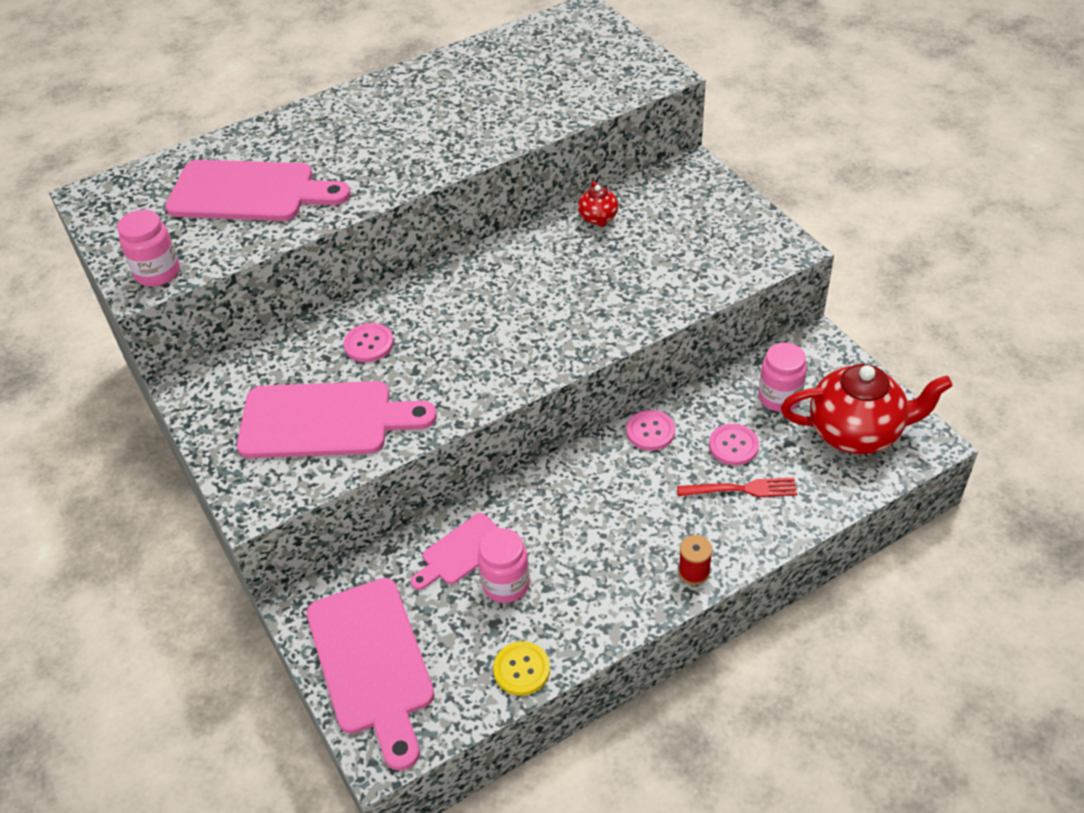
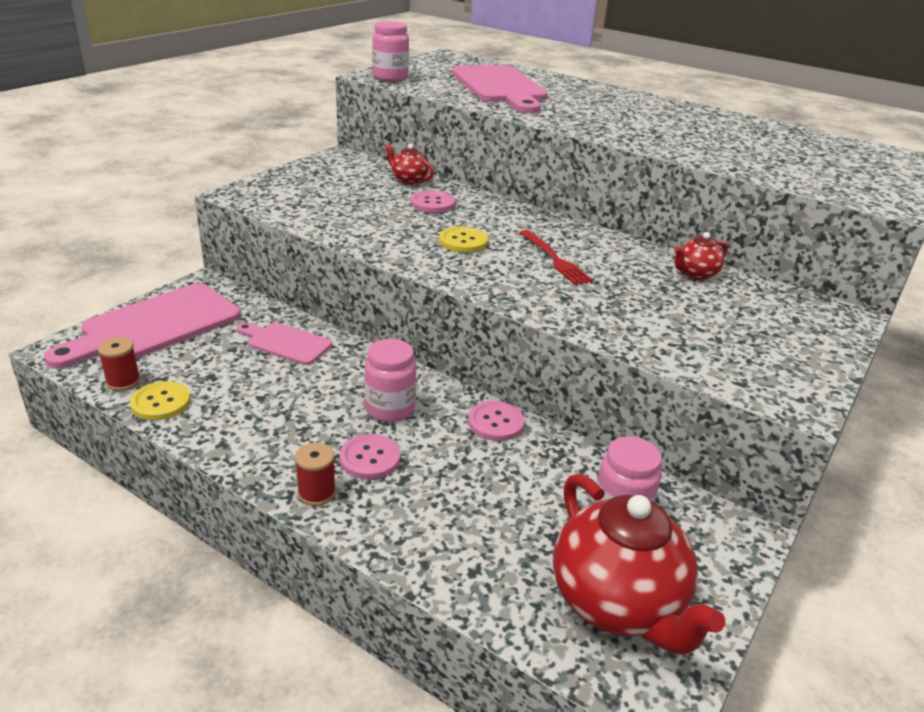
camera: 60 degrees right, 15 degrees down
(296, 346) = (408, 180): none -> red teapot
(325, 420) = (338, 203): pink cutting board -> none
(467, 346) = (463, 241): none -> yellow button
(471, 699) = (123, 381): none -> red spool
(506, 584) = (257, 373): pink jar -> pink jar (390, 409)
(733, 446) = (516, 489): pink button -> pink button (370, 458)
(742, 489) = (455, 509): red fork -> red fork (555, 260)

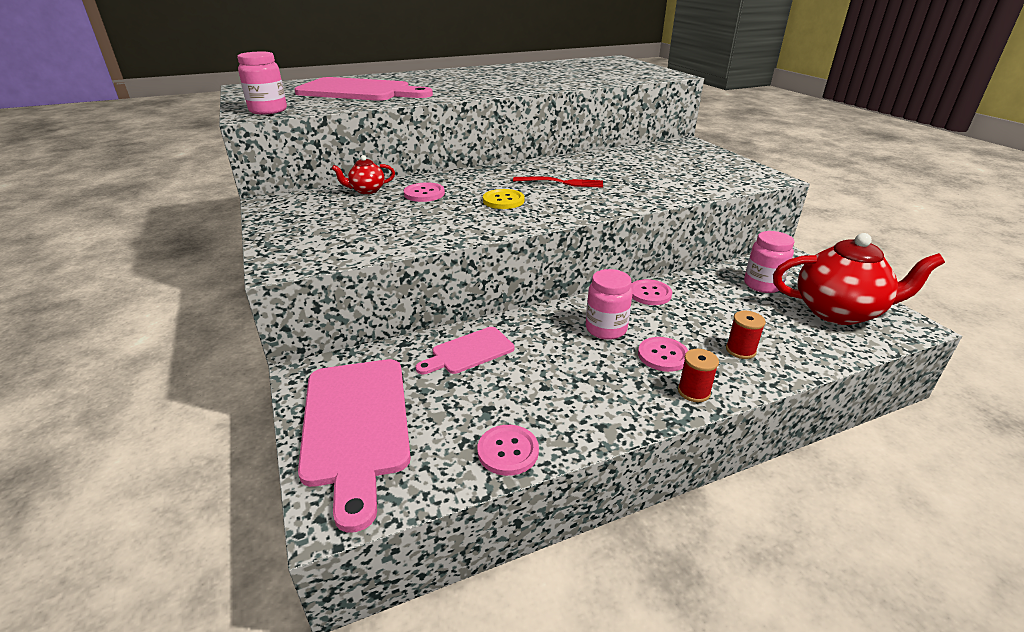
camera: 55 degrees left, 0 degrees up
(123, 381) = (447, 471): red spool -> red spool (740, 350)
(160, 402) = (508, 451): yellow button -> pink button
(695, 274) = (616, 156): red teapot -> none

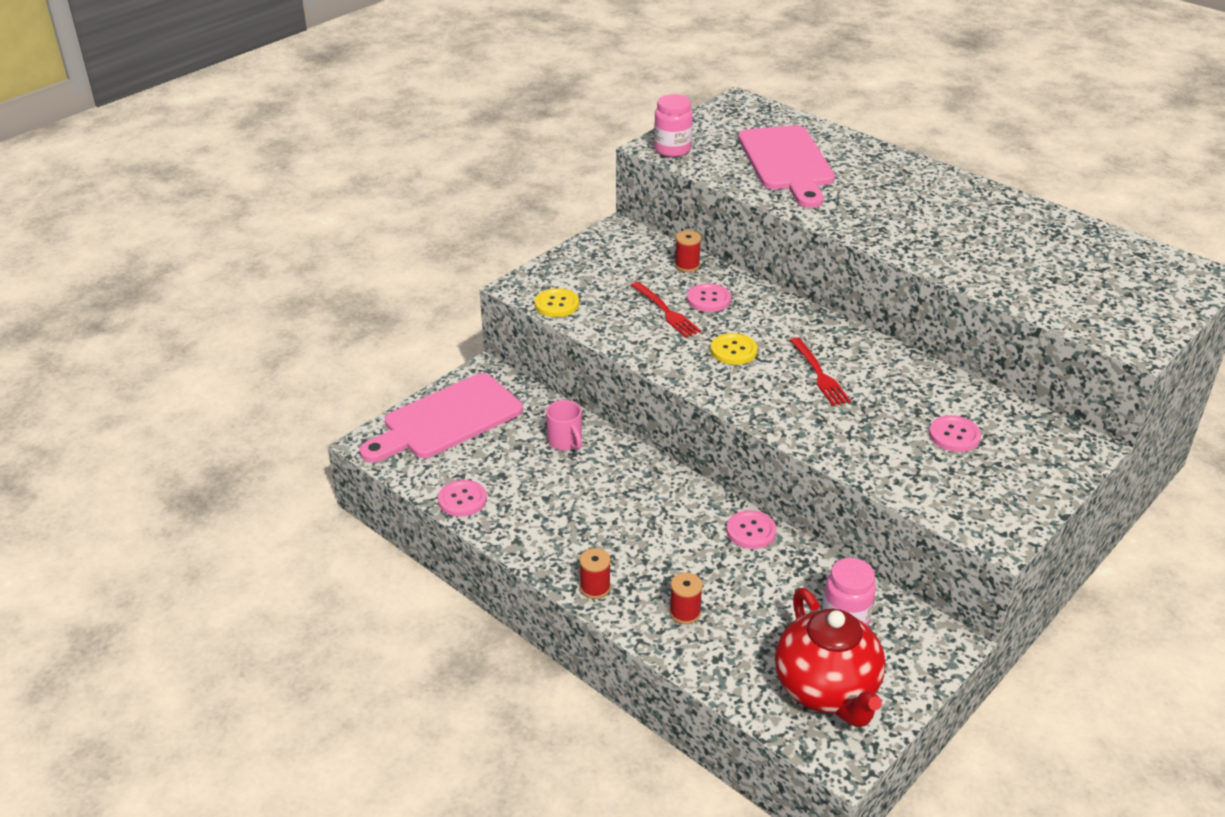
camera: 65 degrees right, 5 degrees up
(340, 253) = (556, 304): none -> yellow button
(367, 190) = (687, 265): red teapot -> red spool
(420, 211) = (666, 312): none -> red fork
(469, 352) = (565, 442): pink cutting board -> pink mug
(606, 329) = (658, 514): pink jar -> none
(663, 355) = (639, 560): pink button -> pink button (954, 435)

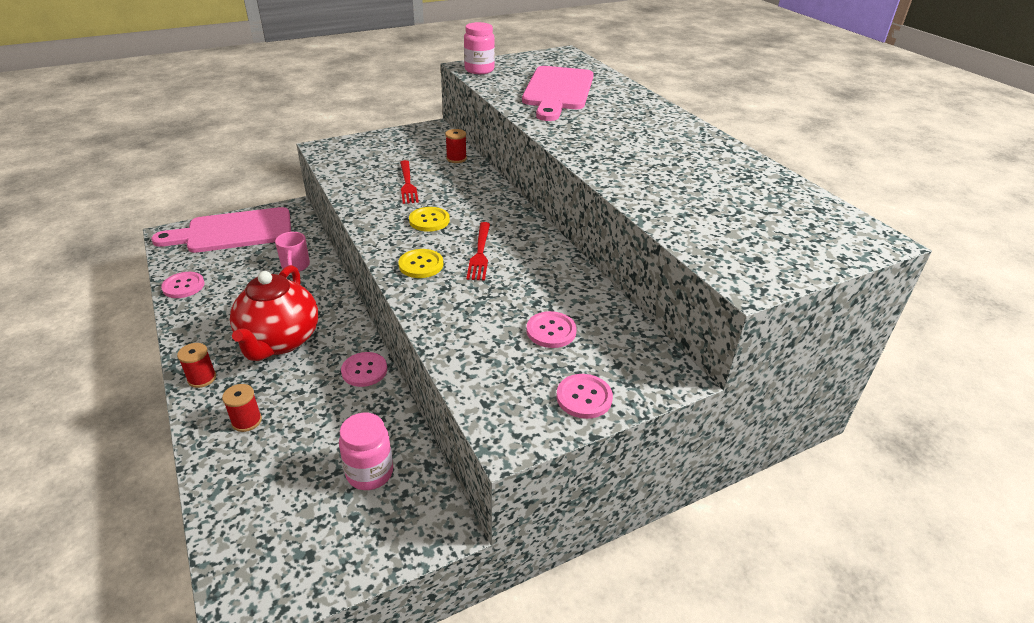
camera: 20 degrees right, 0 degrees up
(556, 304) = (335, 163): yellow button -> yellow button (421, 265)
(708, 299) = (448, 183): pink button -> pink button (584, 397)
(827, 690) = (293, 534): red teapot -> red teapot (280, 341)

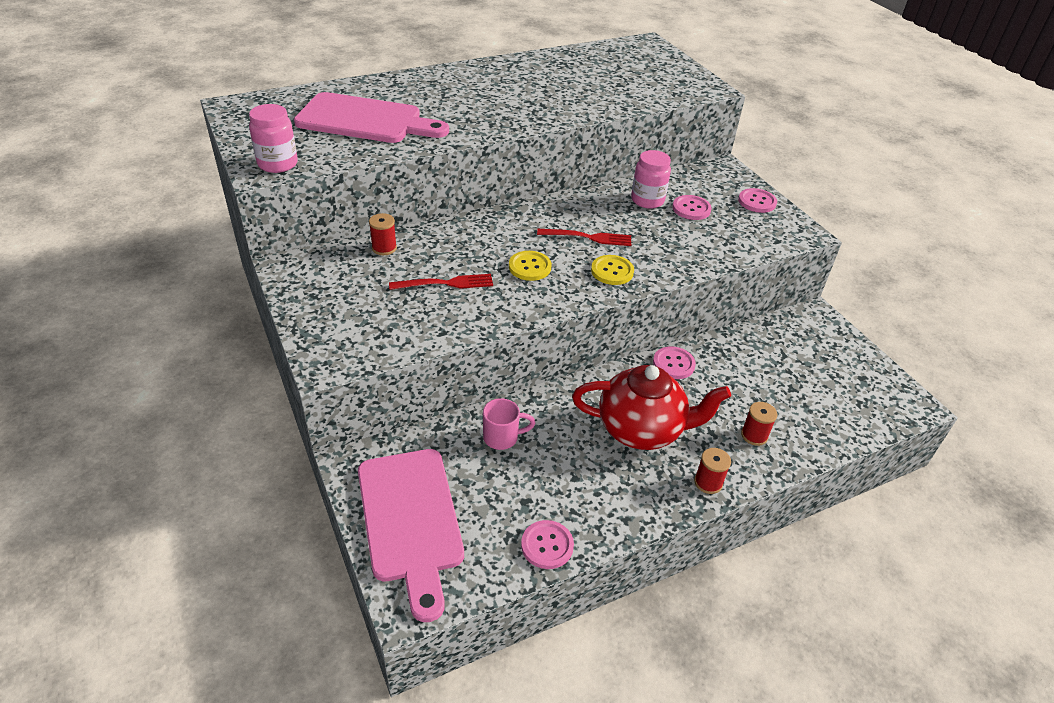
camera: 90 degrees left, 5 degrees up
(370, 473) = (784, 353): pink jar -> pink jar (647, 200)

